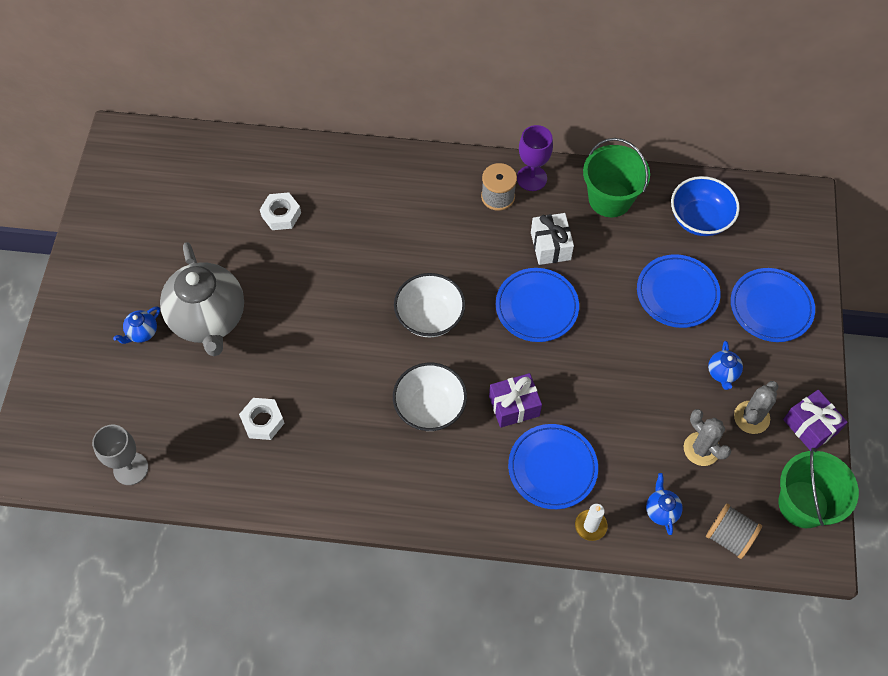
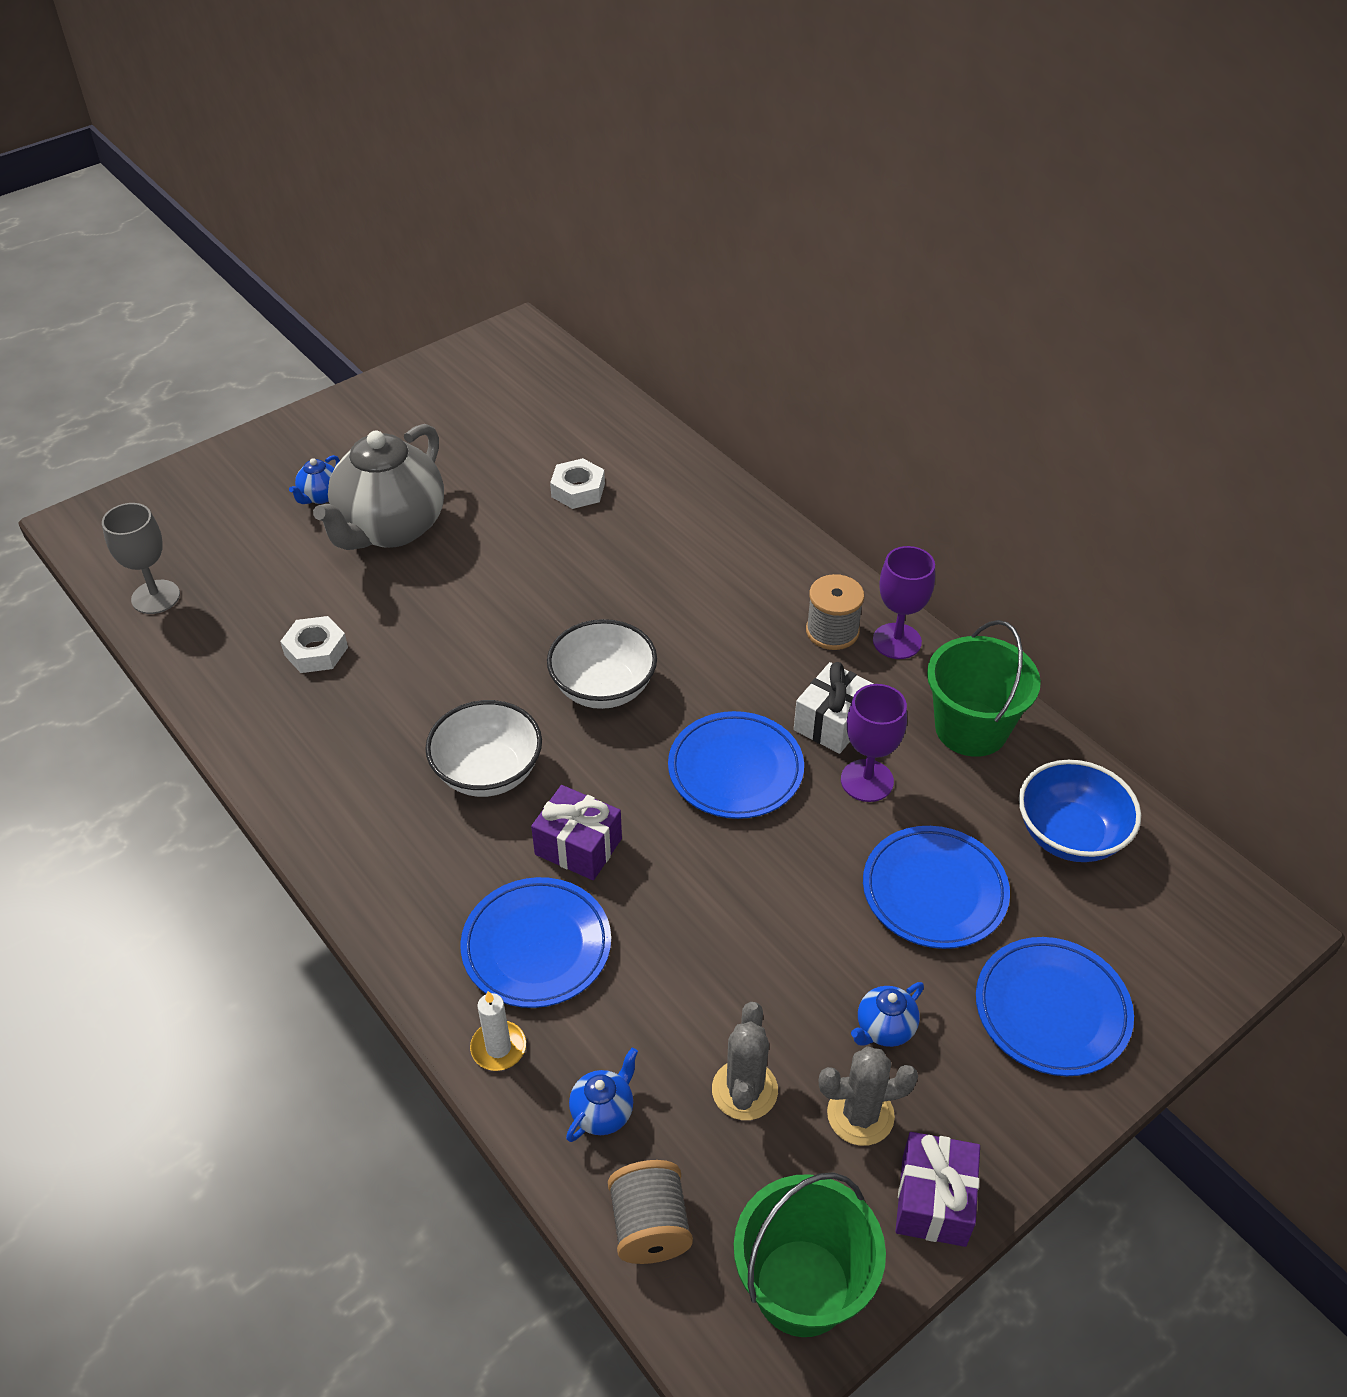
camera: 45 degrees right, 15 degrees down
(142, 332) = (320, 496): blue teapot -> blue teapot turned 60 degrees counterclockwise
(596, 263) = (867, 781): none -> purple goblet

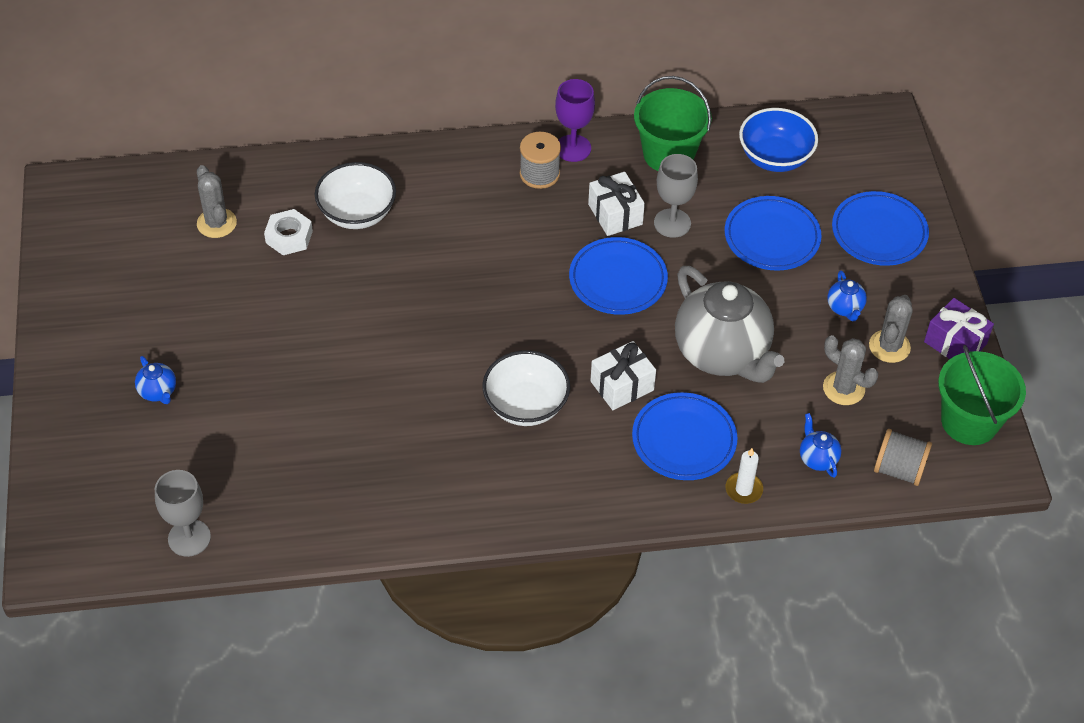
camera: 60 degrees left, 5 degrees up
(316, 651) = (333, 457): white nut -> none
(390, 529) = (235, 363): grey teapot -> grey teapot (722, 354)
(555, 437) = (216, 223): none -> grey cactus
(578, 846) = (622, 385): purple gift -> white gift
(603, 688) = (497, 312): white bowl -> white bowl (357, 213)
(867, 781) = (672, 223): purple goblet -> grey goblet

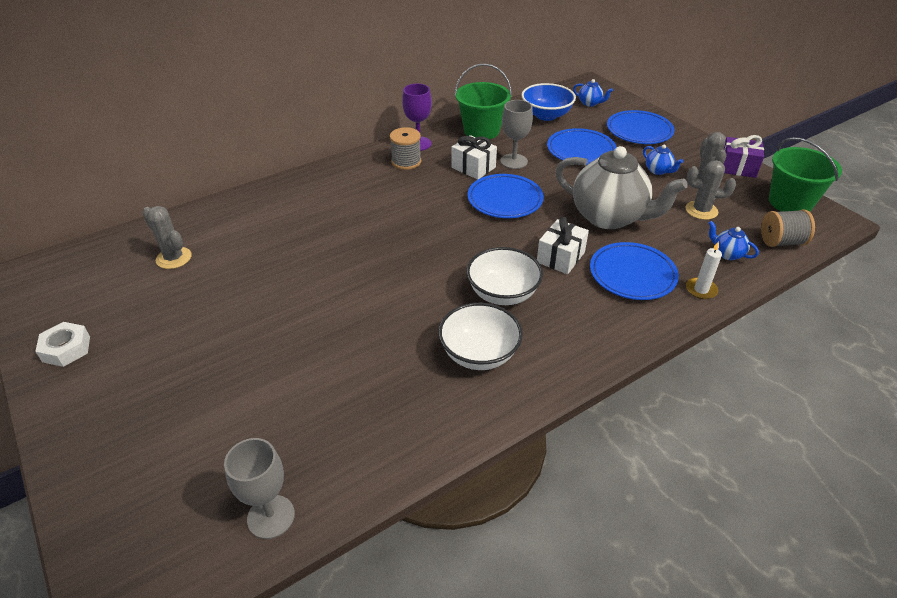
camera: 25 degrees left, 10 degrees down
(158, 392) = (176, 396): blue teapot -> blue teapot (590, 103)
(289, 237) = (241, 248): white nut -> white nut (66, 349)
(357, 213) = (288, 219): white bowl -> white bowl (479, 354)

